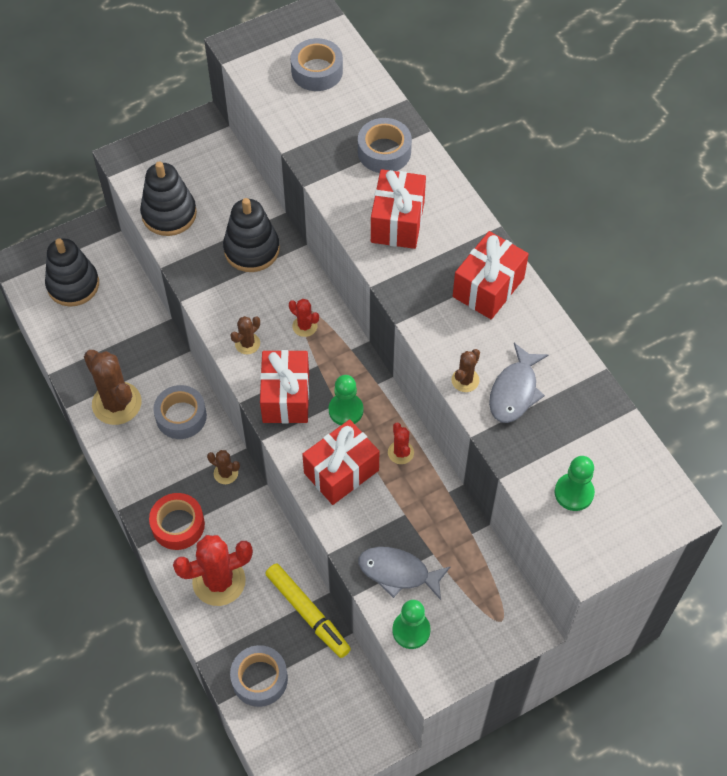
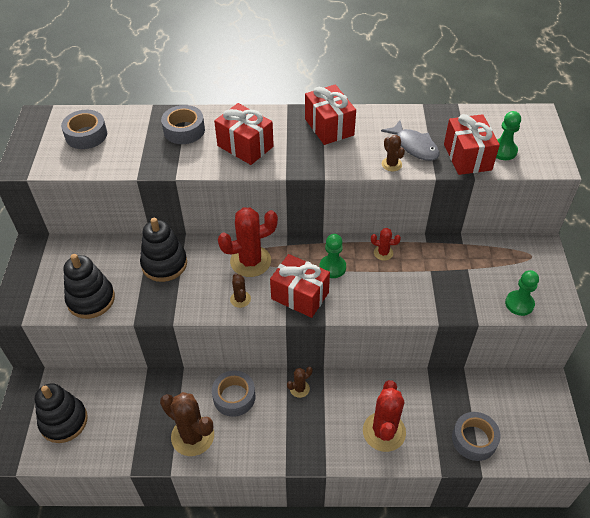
camera: 60 degrees left, 10 degrees down
(117, 403) = (192, 436): brown cactus -> brown cactus turned 45 degrees clockwise
(178, 525) = (323, 439): red tape -> none
(305, 326) = (250, 261): red cactus -> red cactus, size x2.07
(308, 613) = (437, 387): yellow marker -> none
(341, 472) = (379, 290): red gift -> red gift (467, 157)
(398, 572) = (472, 292): grey fish -> none

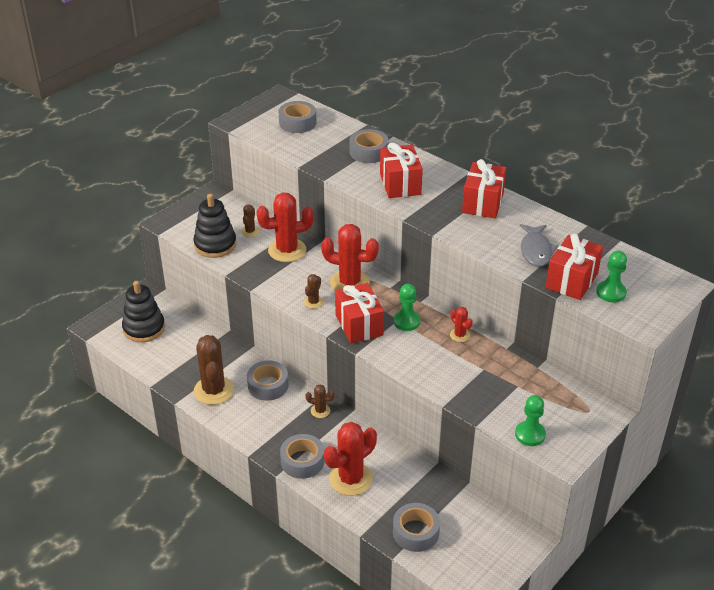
camera: 40 degrees right, 10 degrees down
(164, 264) = (287, 250): black stacking toy -> red cactus
(332, 445) = (302, 461): none -> grey tape
(391, 164) = (499, 253): brown cactus -> brown cactus (250, 231)

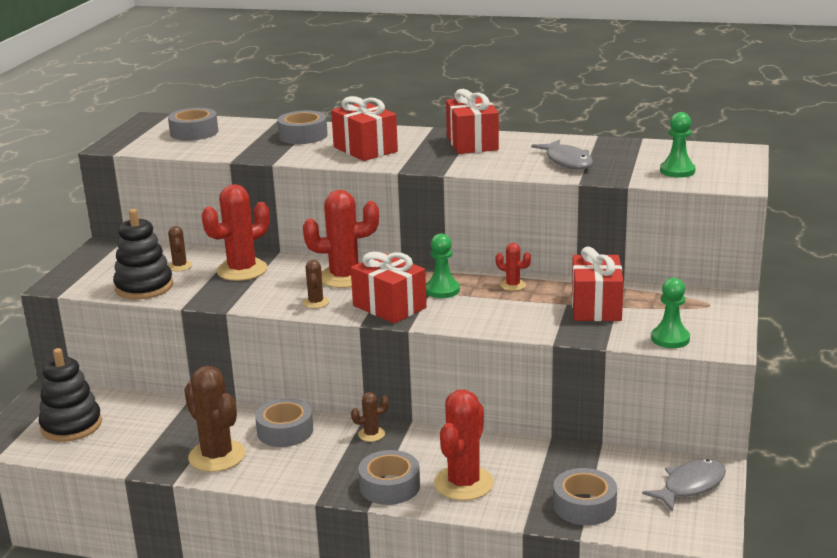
camera: 25 degrees left, 15 degrees down
(501, 547) = (690, 486): none -> grey fish
(572, 280) = (628, 172): red gift -> red gift (596, 307)

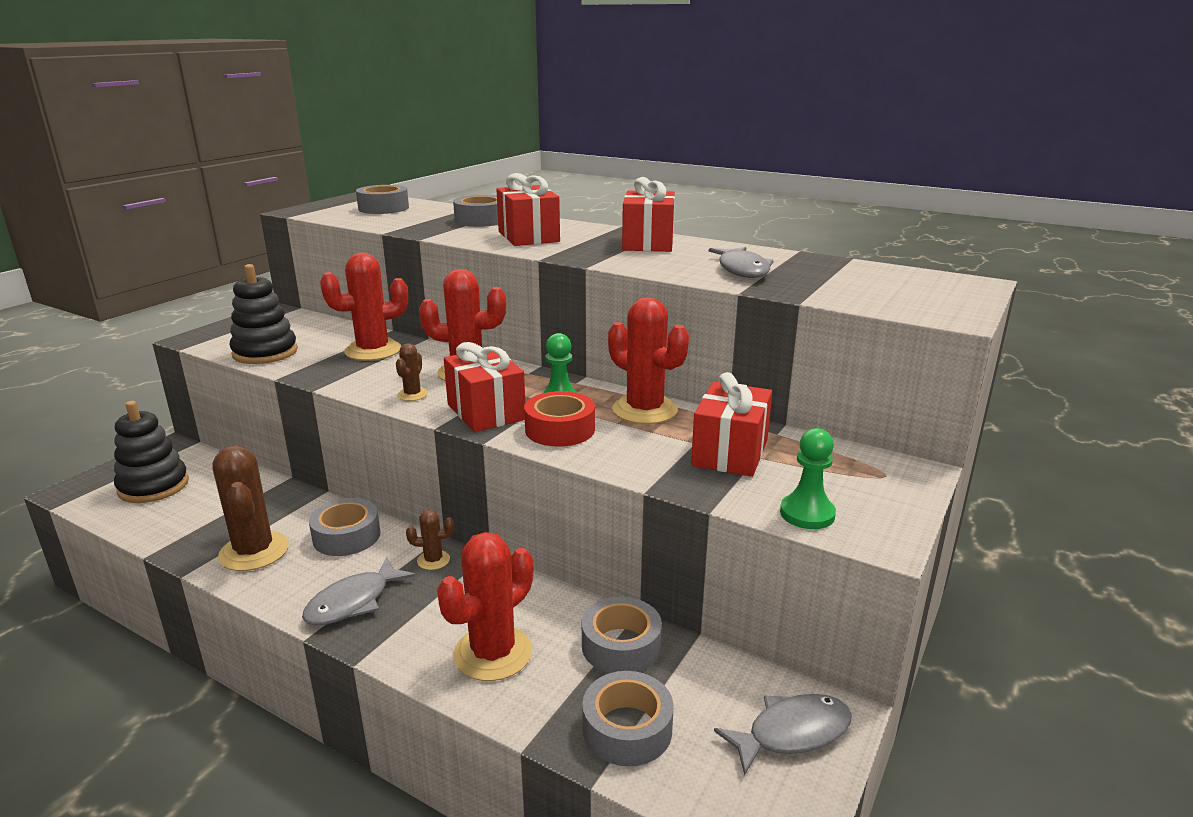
camera: 15 degrees right, 0 degrees up
(180, 266) = (319, 338): brown cactus -> none
(332, 473) = (353, 602): none -> grey fish
(389, 486) = (404, 636): grey tape -> grey tape (621, 646)
(459, 311) = (560, 429): none -> red tape
(513, 285) = (645, 410): red cactus -> red cactus, size x2.07
(677, 171) = (877, 294): green pawn -> none

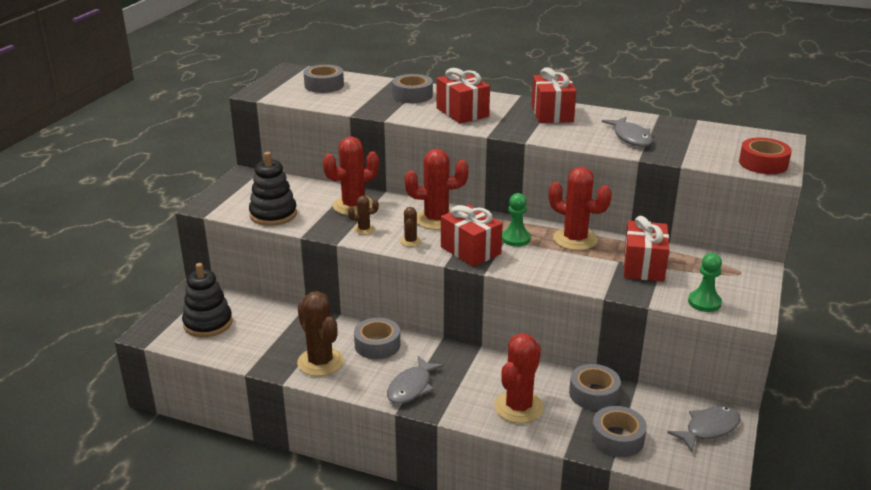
camera: 10 degrees left, 5 degrees up
(433, 560) = (447, 354): brown cactus -> brown cactus (364, 229)
(560, 429) = (528, 259): red tape -> red tape (763, 163)

